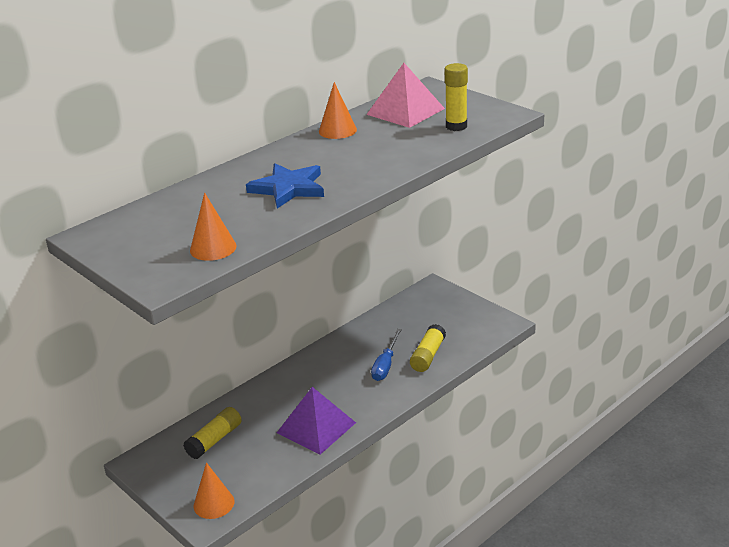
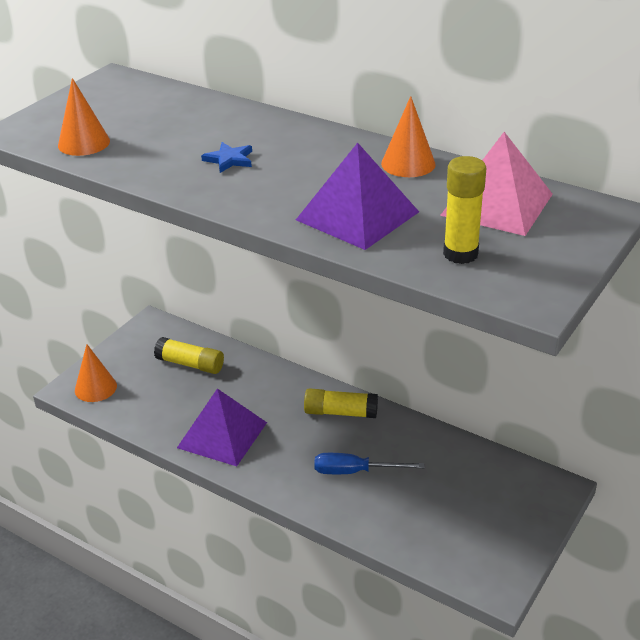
camera: 75 degrees right, 5 degrees up
(288, 188) = (229, 160): blue star -> blue star, size x0.52
(396, 150) = (357, 215): none -> purple pyramid
(428, 355) = (387, 510): yellow glue stick -> yellow glue stick (340, 412)

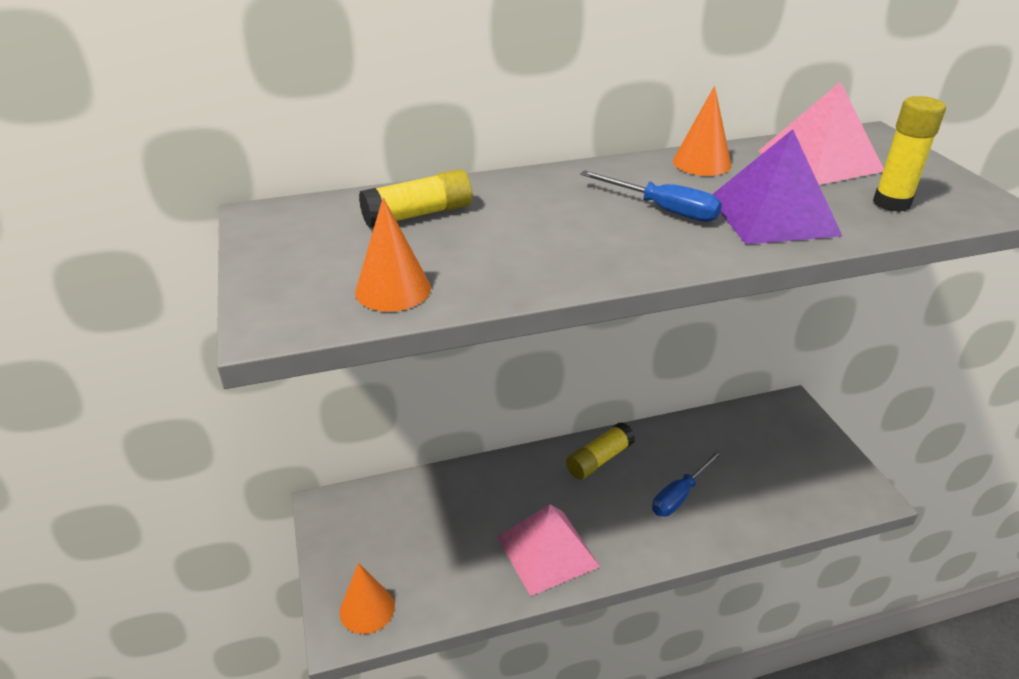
camera: 50 degrees left, 0 degrees up
(190, 364) = (422, 515): yellow glue stick -> yellow glue stick (418, 214)
(222, 435) = (547, 551): purple pyramid -> pink pyramid
(229, 160) = (572, 228): blue star -> none
(304, 177) = (663, 209): none -> blue screwdriver

